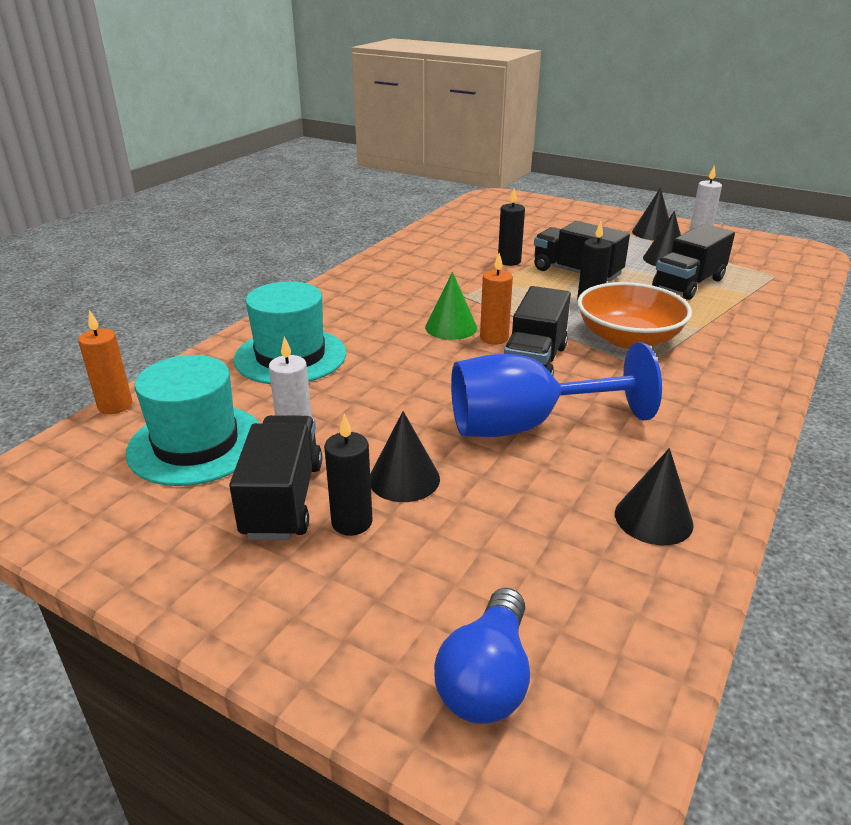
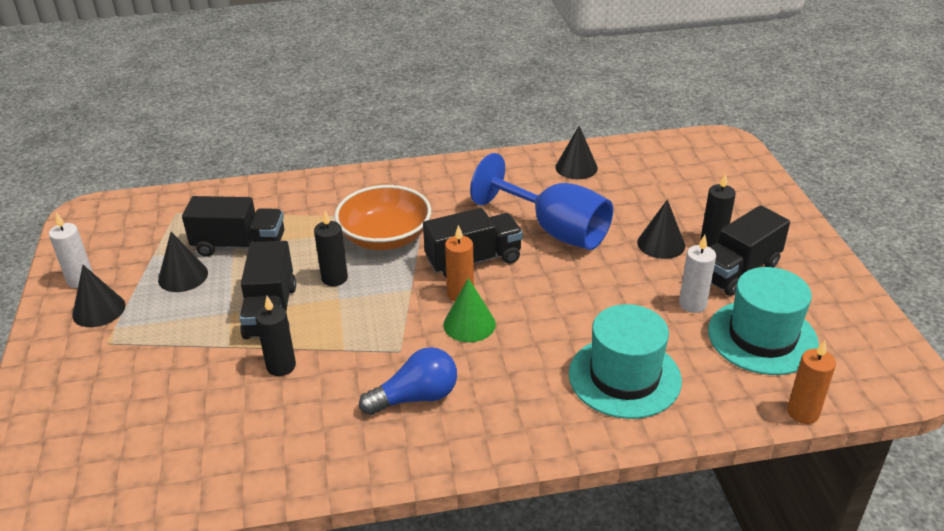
camera: 130 degrees left, 5 degrees up
(487, 678) = (722, 169): blue light bulb -> blue light bulb (415, 397)

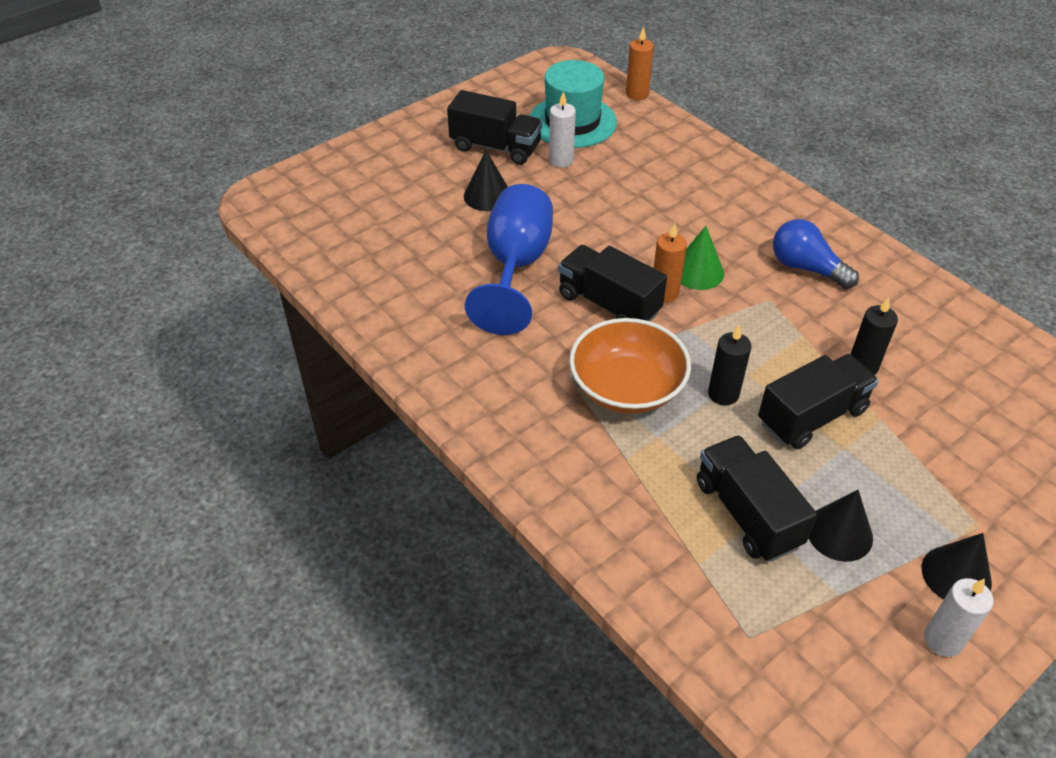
camera: 120 degrees left, 10 degrees up
(576, 167) = (382, 288): black cone -> none
(624, 377) = (677, 172): turquoise hat -> none
(713, 240) = (459, 168): black candle -> none

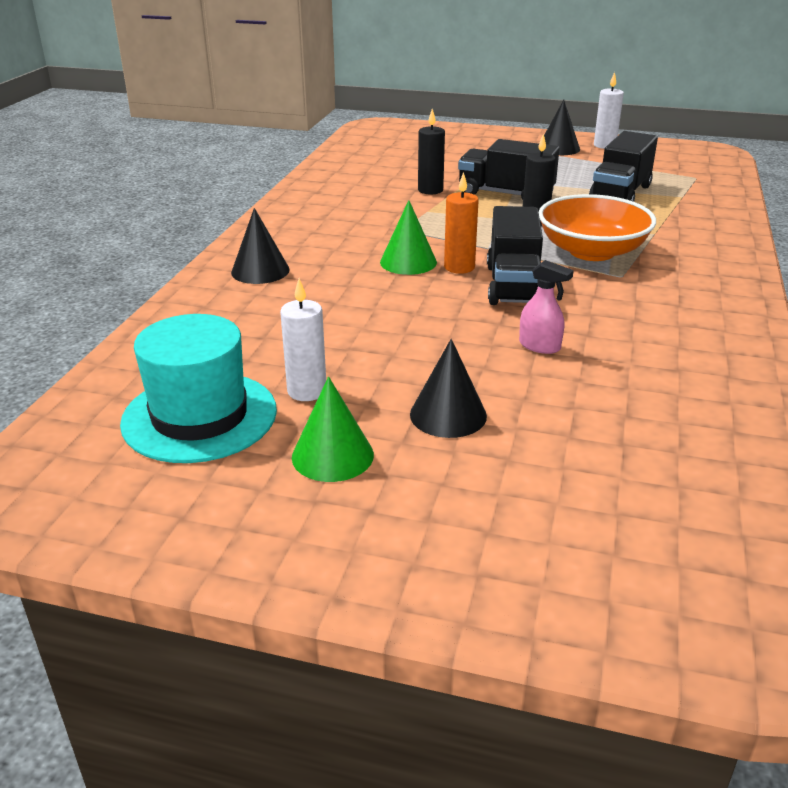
camera: 125 degrees left, 15 degrees down
(495, 147) = (332, 455): black truck -> green cone
(516, 267) = (540, 346): blue goblet -> pink spray bottle
(637, 94) = (76, 391): orange candle -> none
(806, 268) = (339, 225): blue light bulb -> none
(839, 533) = (585, 172): black cone -> black cone (260, 271)

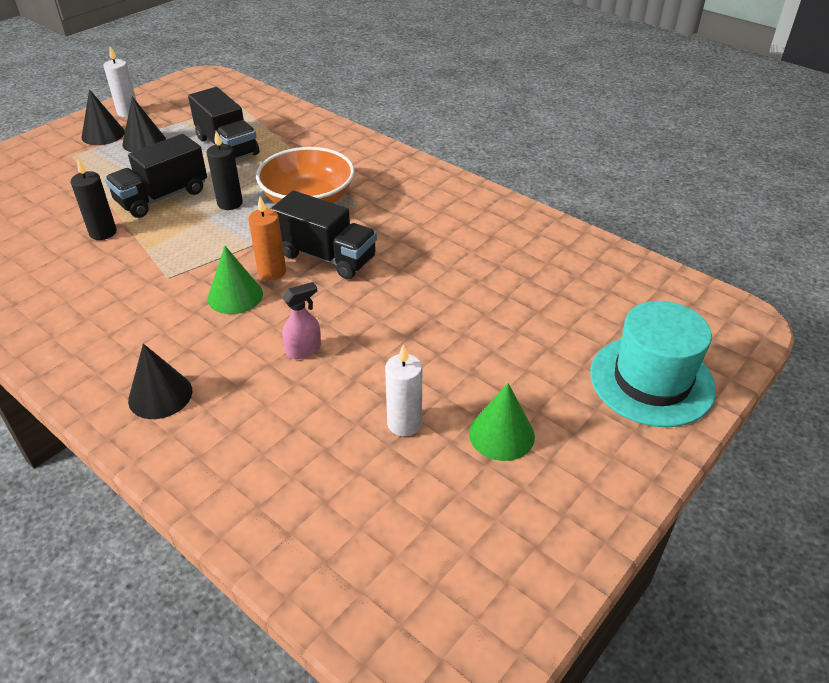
camera: 65 degrees left, 10 degrees up
(199, 416) = (401, 503): turquoise hat -> turquoise hat (651, 381)
(448, 415) = (483, 357): black cone -> black cone (144, 142)
(540, 346) = (424, 280): pink spray bottle -> pink spray bottle (304, 350)

